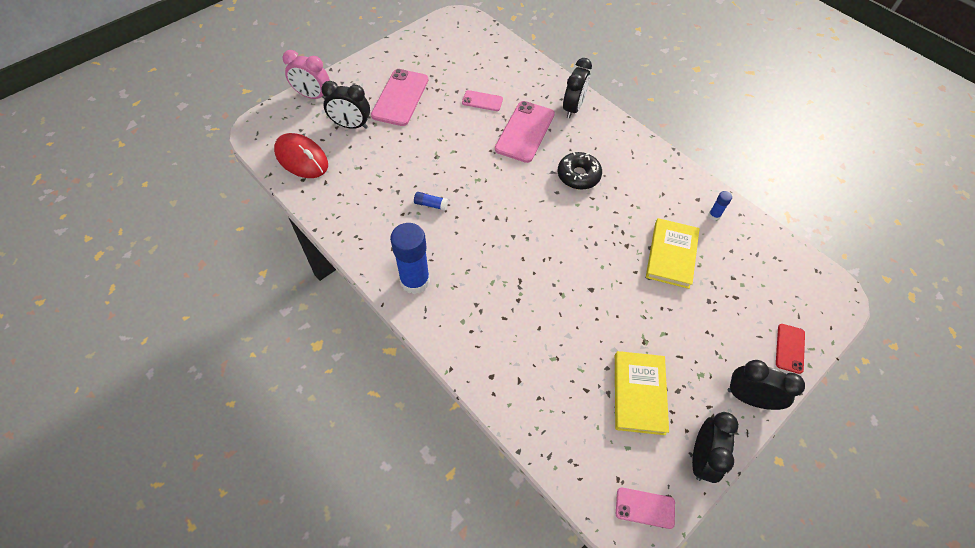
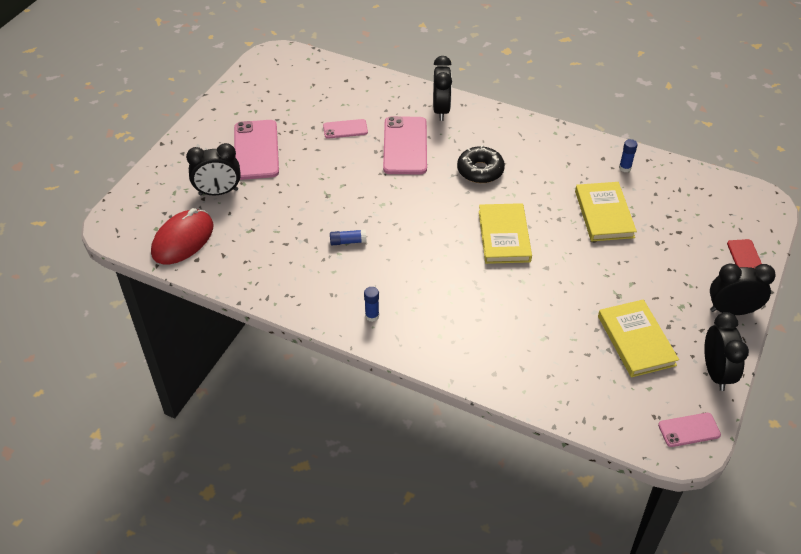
camera: 20 degrees left, 10 degrees down
(301, 158) = (183, 240): red mouse -> red mouse turned 75 degrees counterclockwise
(313, 96) = (158, 175): pink clock -> none
(415, 281) = (372, 316): blue glue stick -> blue glue stick, size x0.43
(568, 245) = (504, 236): none -> yellow book

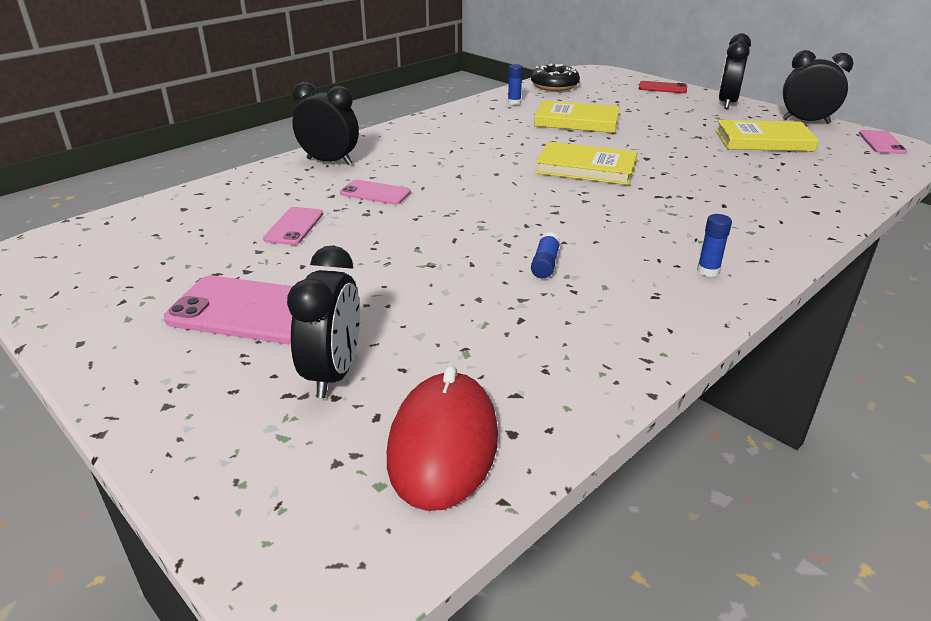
camera: 70 degrees left, 15 degrees down
(183, 240) = (443, 445): red mouse -> red mouse turned 45 degrees clockwise
(405, 146) = (375, 193): pink phone -> pink phone, size x0.53
(480, 170) = (464, 160): black donut -> black donut (554, 86)

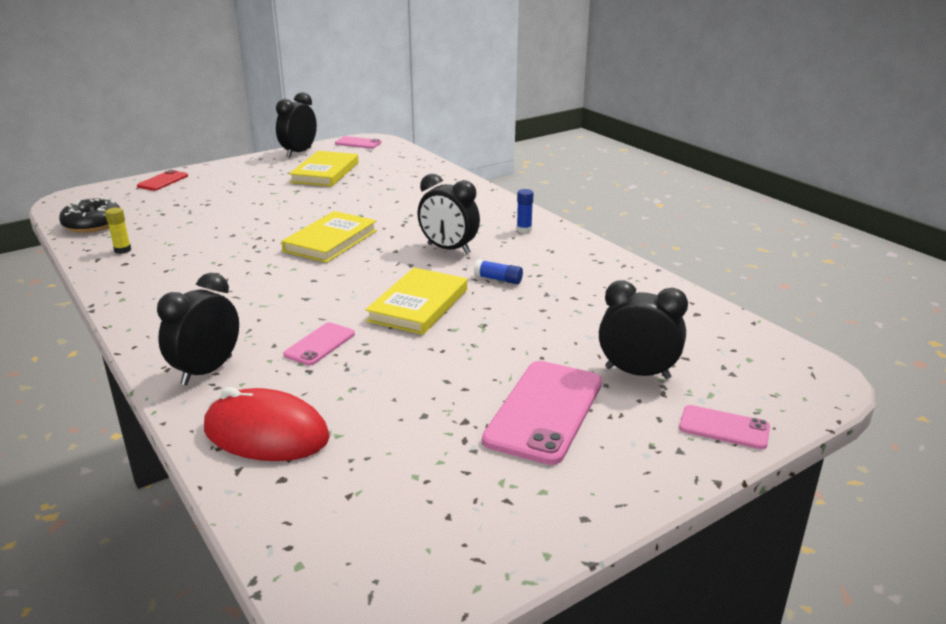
camera: 80 degrees left, 5 degrees down
(294, 226) = (377, 393): pink phone -> pink phone (724, 427)
(443, 445) = (710, 336): red mouse -> red mouse (266, 433)
(514, 102) = (122, 250): blue glue stick -> yellow glue stick
(576, 121) = (213, 229): yellow book -> yellow book (418, 305)
(727, 103) = (231, 167): black clock -> black clock (448, 249)

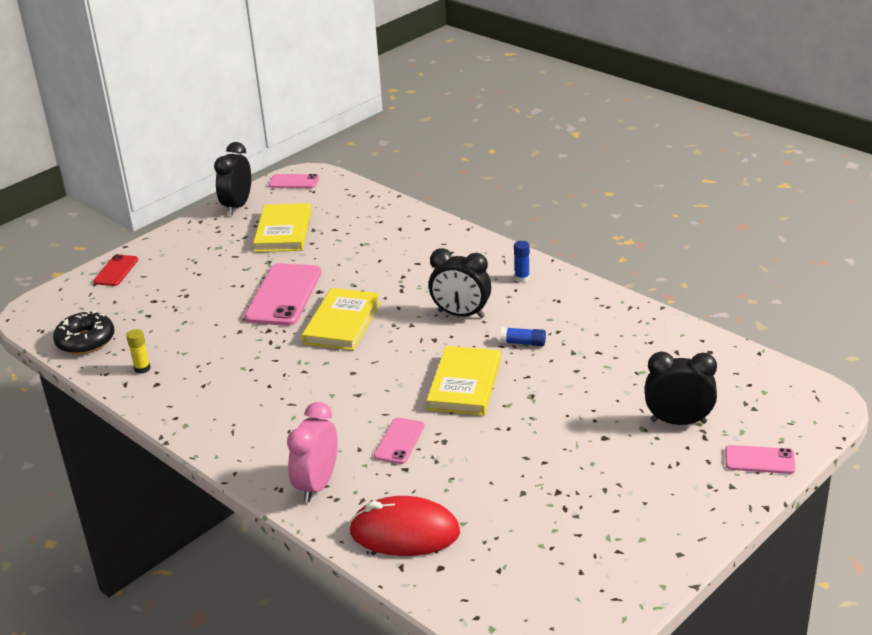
camera: 10 degrees left, 5 degrees up
(207, 371) = (317, 485): black clock -> pink clock
(545, 411) = (617, 471): pink phone -> pink phone (284, 295)

